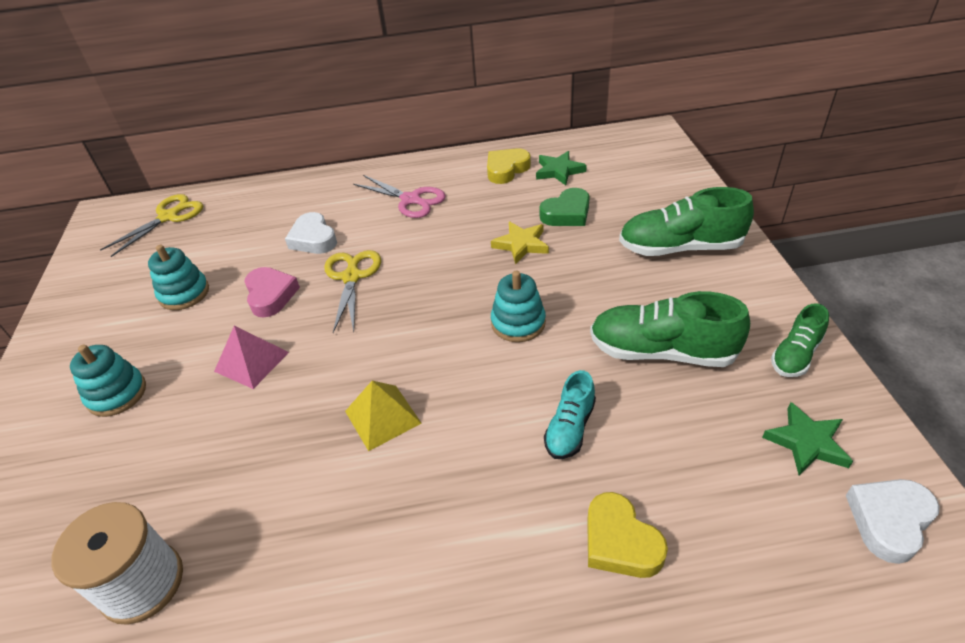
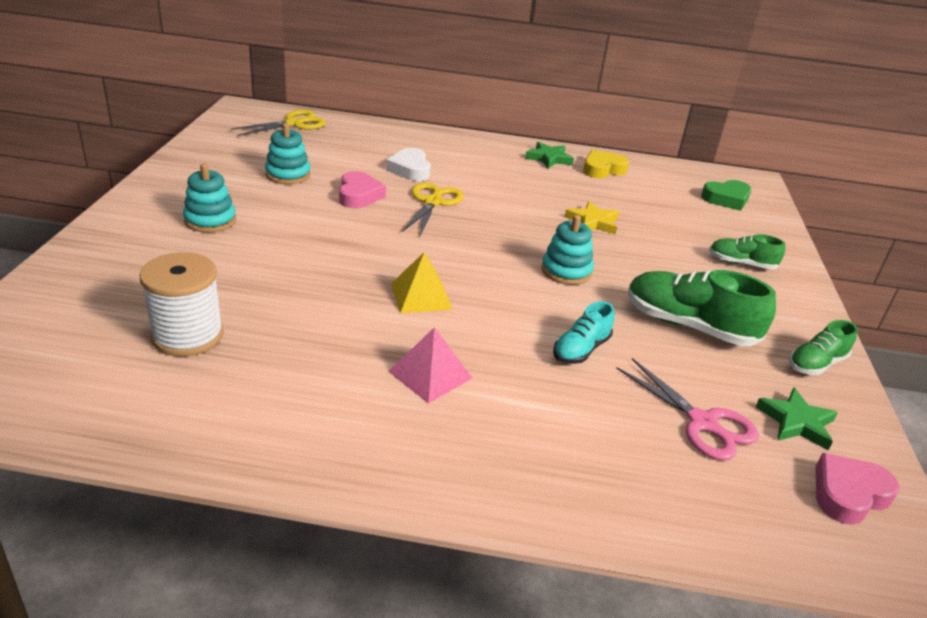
camera: 10 degrees right, 10 degrees down
(251, 361) = (326, 231): pink pyramid -> pink pyramid (430, 374)
(410, 200) = (506, 167): pink scissors -> pink scissors (702, 423)
(559, 171) = (651, 183): green star -> green star (549, 158)
(567, 213) = (645, 213): green heart -> green heart (726, 199)
(620, 542) = (591, 431): yellow heart -> none
(680, 247) = (741, 263): green shoe -> green shoe, size x0.57
(889, 521) = (848, 494): white heart -> pink heart

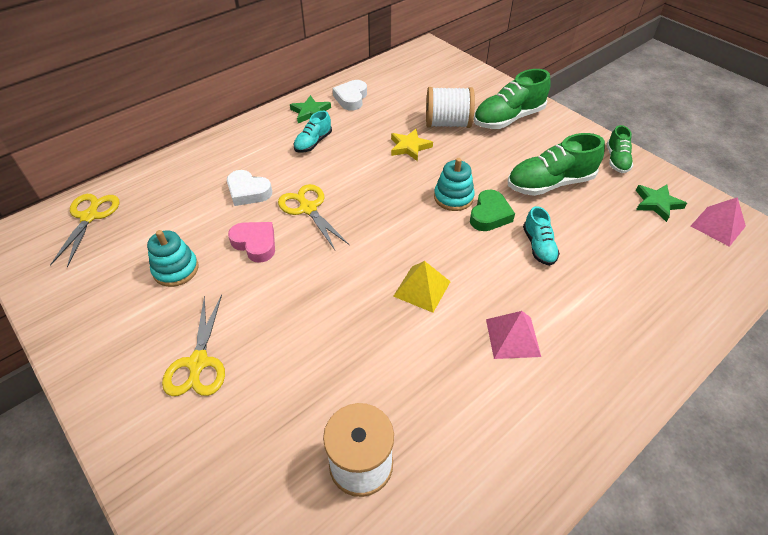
camera: 45 degrees left, 15 degrees up
(210, 220) = (198, 363): turquoise stacking toy -> yellow scissors
(514, 174) = (313, 143): none -> turquoise shoe
(602, 169) = (351, 98): yellow heart -> white heart
(664, 230) = (447, 123): none -> white spool
(702, 423) = (636, 240): pink scissors -> none
(726, 199) = (438, 74): green heart -> green heart (489, 215)
(741, 263) = (508, 118): green shoe -> green shoe, size x1.76
(848, 494) = (718, 226): pink heart -> pink pyramid

